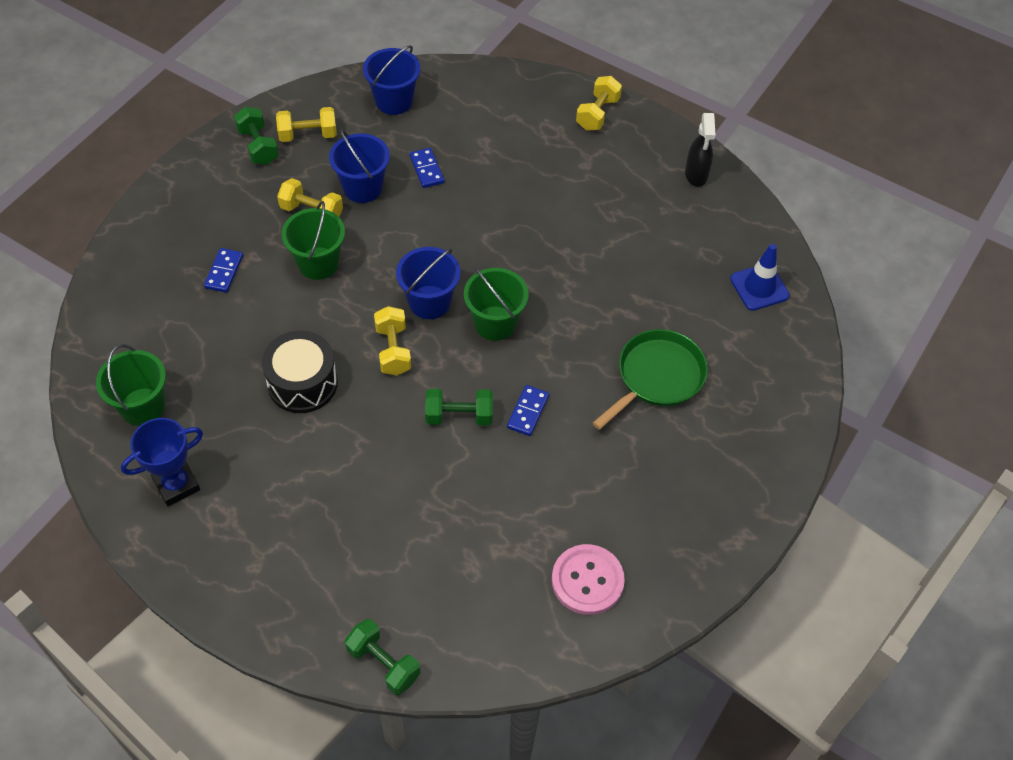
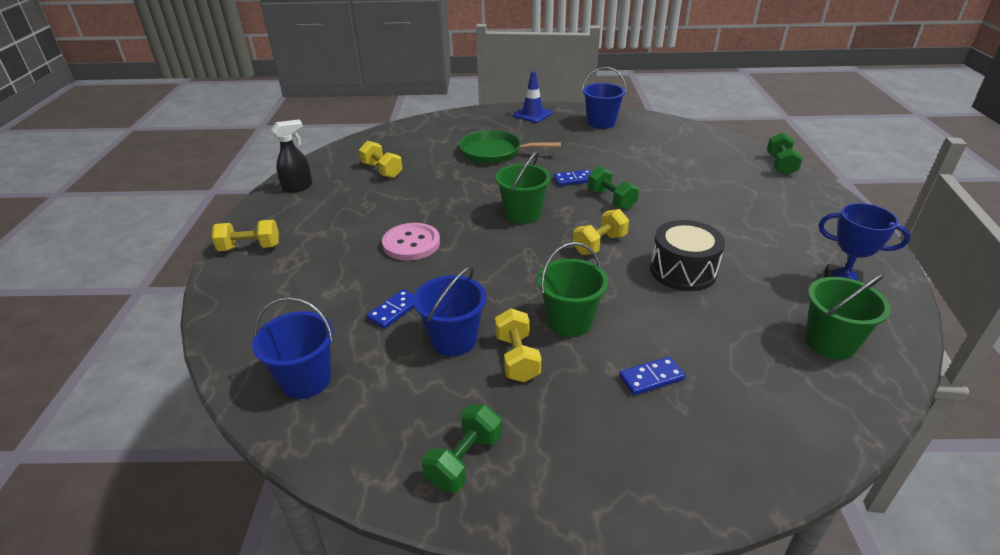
camera: 120 degrees left, 20 degrees down
(308, 135) = (411, 424): yellow dumbbell -> yellow dumbbell (382, 170)
(429, 302) = (538, 247): blue bucket -> blue bucket (601, 123)
(587, 580) = (645, 133): pink button -> pink button (411, 243)
(759, 287) = (388, 143): blue traffic cone -> blue traffic cone (532, 114)

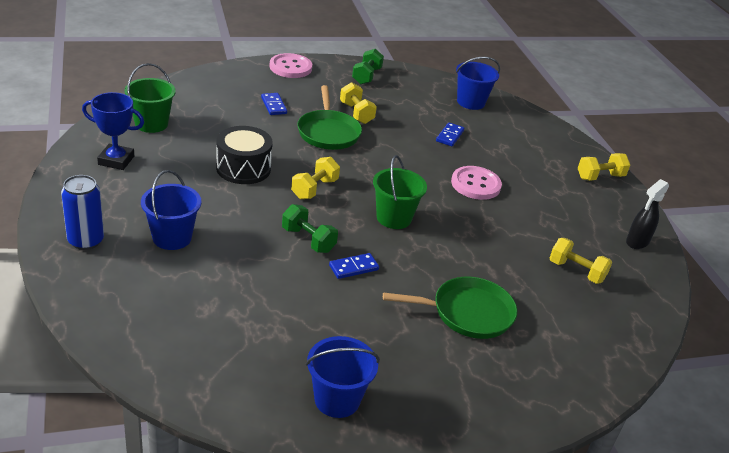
camera: 160 degrees right, 0 degrees up
(453, 340) = (400, 121): blue bucket -> blue bucket (172, 237)
(532, 114) = (455, 417): blue traffic cone -> none
(569, 321) = (328, 132): green bucket -> green pan
(620, 495) = (290, 67): none -> pink button
(651, 378) = (273, 105): blue domino -> blue domino turned 75 degrees counterclockwise
(780, 165) = (86, 309): green dumbbell -> none
(814, 206) = (86, 241): none -> blue can

